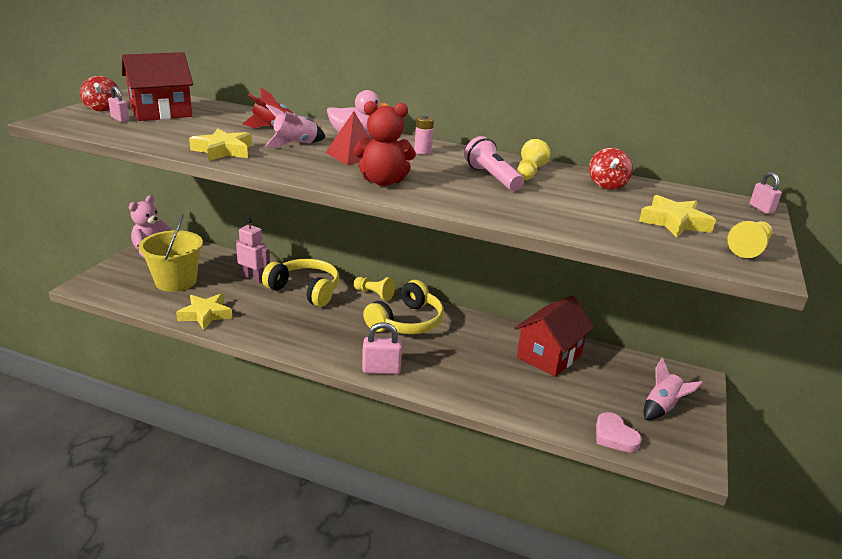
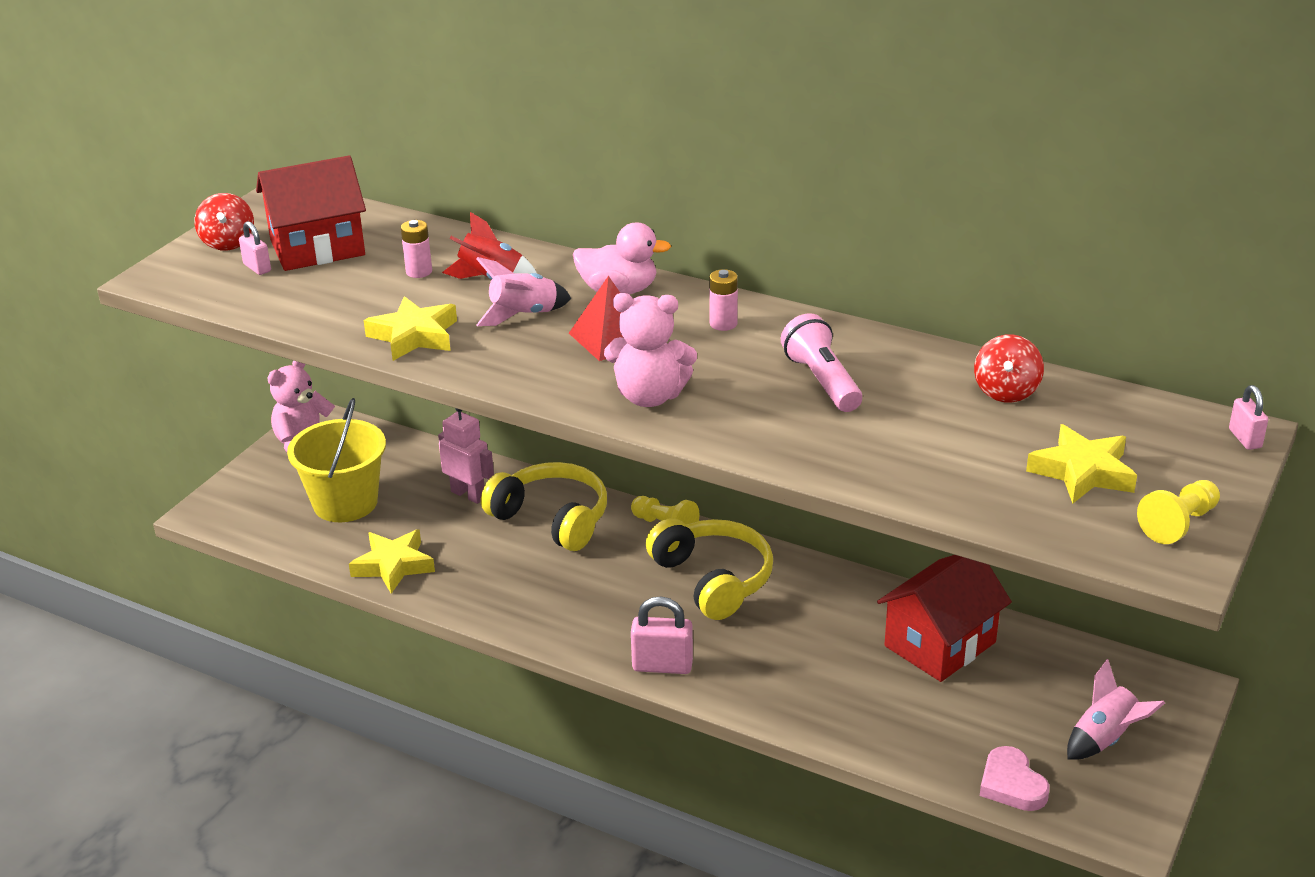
camera: 10 degrees right, 5 degrees up
(227, 124) = (419, 272): none -> pink battery
(383, 181) = (649, 396): red teddy bear -> pink teddy bear
(406, 322) = (713, 579): yellow headphones -> yellow headphones turned 75 degrees counterclockwise
(529, 172) = (886, 366): yellow pawn -> none

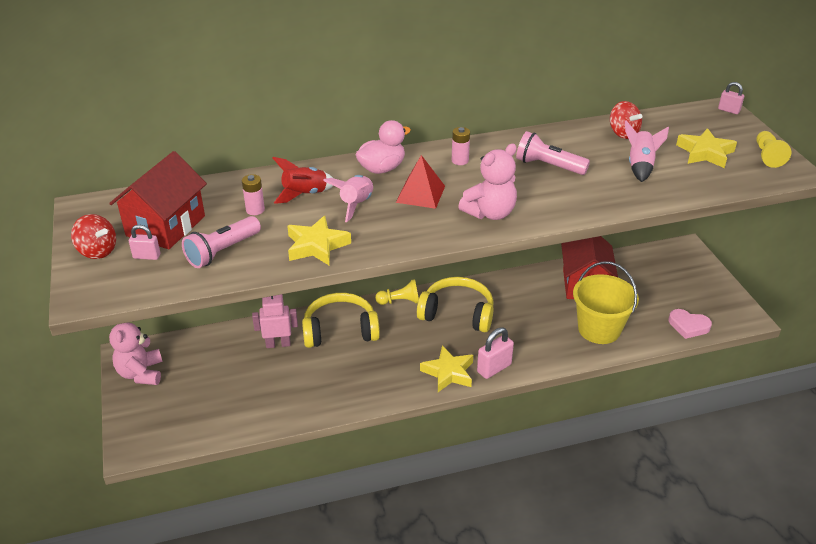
camera: 45 degrees left, 5 degrees up
(324, 296) = (222, 251): none -> pink flashlight
(345, 503) = (213, 390): yellow bucket -> yellow bucket (599, 329)
(393, 565) = (292, 406): yellow star -> yellow star (448, 372)
(1105, 739) = (690, 285): pink rocket -> pink rocket (640, 166)

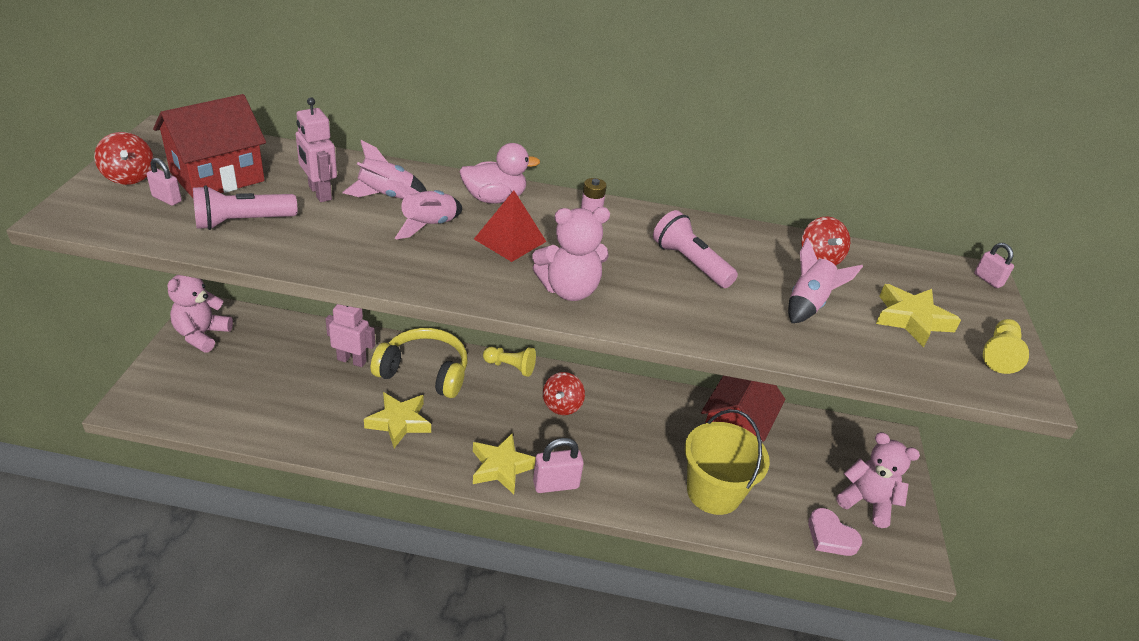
camera: 20 degrees right, 0 degrees up
(255, 210) = (319, 193): pink battery -> pink robot
(304, 194) = (386, 196): red rocket -> pink rocket
(317, 246) = (342, 253): yellow star -> yellow star (399, 422)
(457, 313) = (562, 405): yellow headphones -> red spinning top
(696, 295) = (867, 502): none -> pink teddy bear

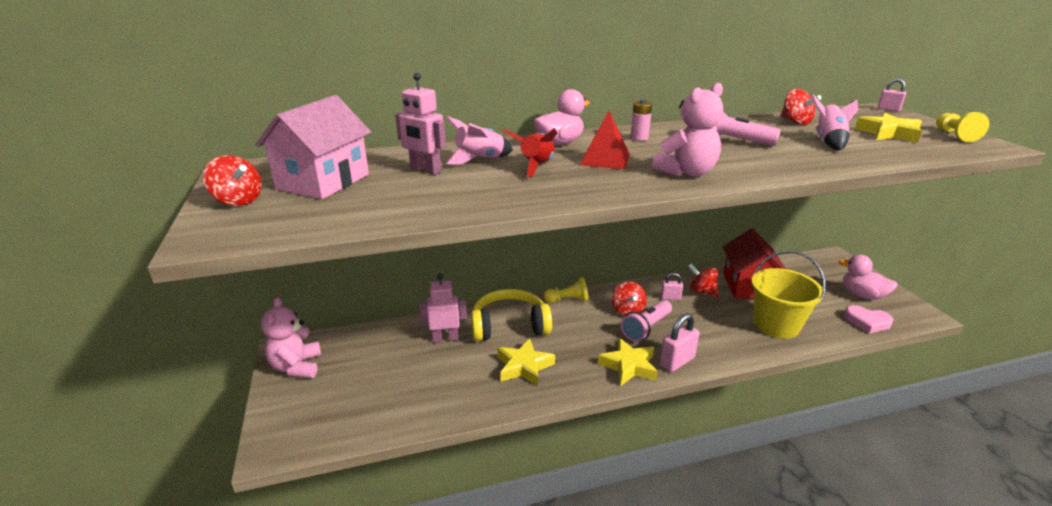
camera: 20 degrees left, 10 degrees down
(167, 199) = (295, 205): pink padlock -> pink padlock (670, 298)
(217, 177) = (323, 181): red house -> pink house
(242, 222) = (385, 201): pink flashlight -> pink flashlight (646, 328)
(428, 225) = (536, 166): pink rocket -> red rocket
(669, 417) = (701, 292): none -> red spinning top
(867, 502) = (862, 295): pink teddy bear -> pink duck

